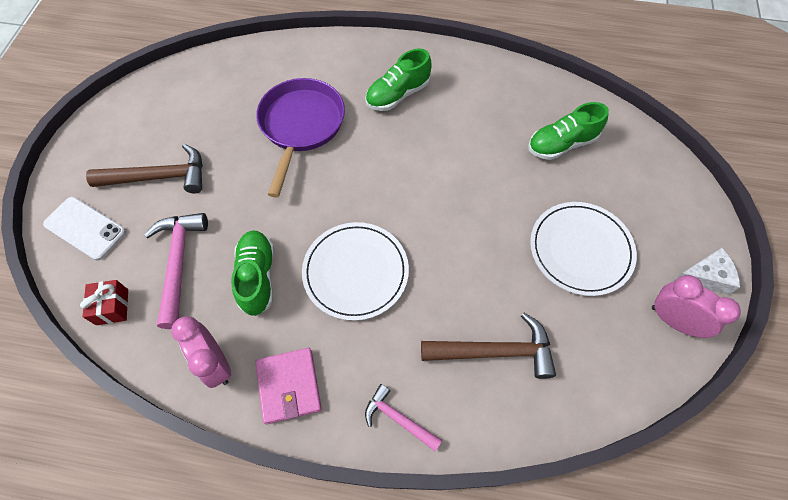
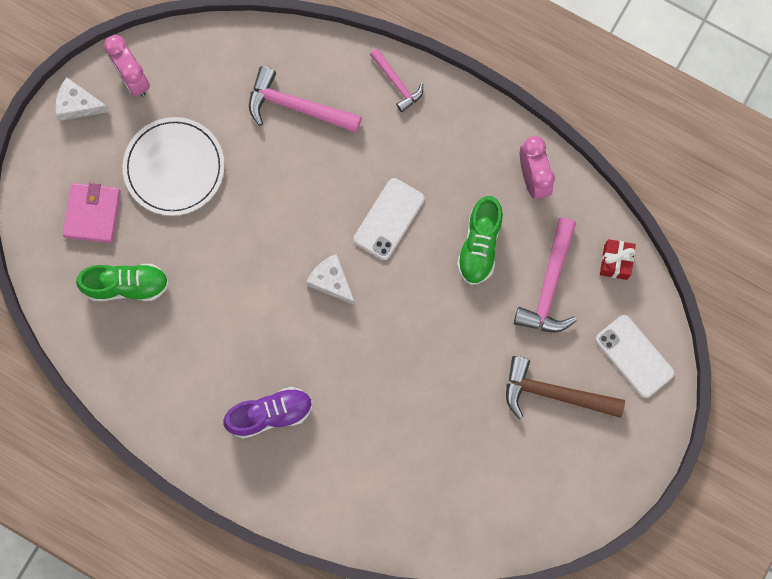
camera: 160 degrees left, 15 degrees up
(289, 386) = (476, 138): pink wallet -> pink wallet (92, 214)
(301, 126) = (391, 408): purple pan -> none
(355, 272) = (389, 219): white plate -> white phone
(388, 201) = (331, 281): none -> white cheese
(398, 95) = (270, 414): green shoe -> purple shoe
(494, 351) = (297, 107): brown hammer -> pink hammer

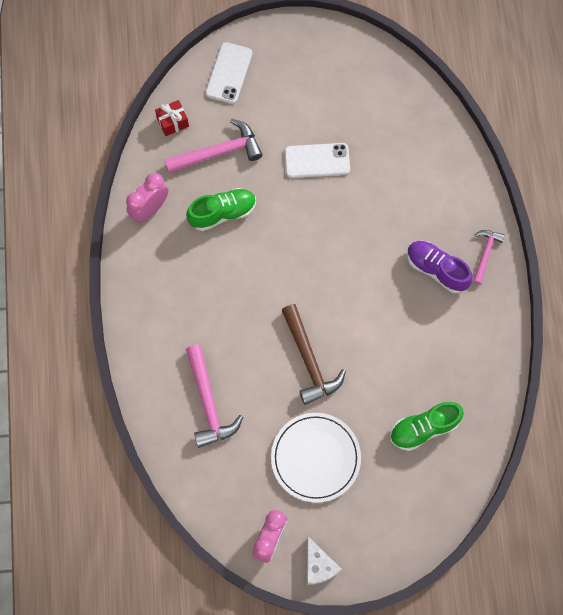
camera: 125 degrees left, 5 degrees down
(92, 214) = (391, 492): pink wallet -> none
(127, 286) = (423, 428): green shoe -> green shoe turned 75 degrees counterclockwise
(331, 281) = (318, 291): white cheese -> none
(389, 219) = (246, 284): white phone -> white phone (317, 161)
(397, 83) = (142, 344): pink hammer -> pink hammer (485, 254)
(554, 393) = (289, 105): brown hammer -> brown hammer (309, 360)

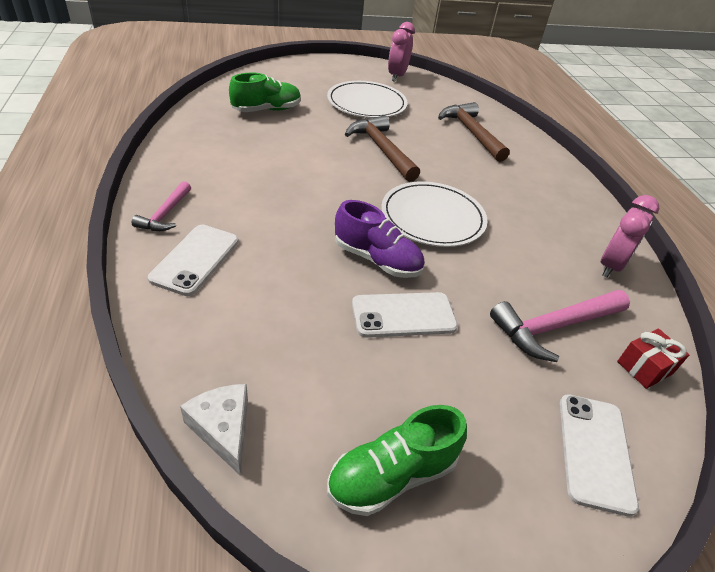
camera: 170 degrees right, 30 degrees down
(208, 402) = (471, 133): pink hammer -> brown hammer
(222, 213) = (517, 260): green shoe -> green shoe (392, 475)
(278, 260) = (432, 217): none -> white plate
(319, 565) = (357, 65): white cheese -> white cheese (223, 429)
(436, 269) = (234, 203): purple shoe -> purple shoe (377, 260)
(454, 207) = (195, 259): none -> white phone

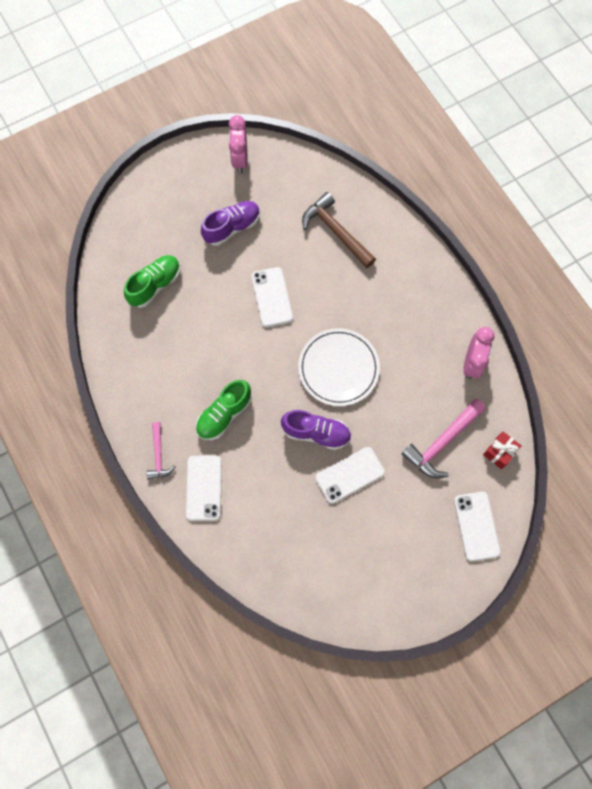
camera: 15 degrees left, 30 degrees up
(223, 429) = (287, 596): white cheese -> none
(366, 103) = (232, 227): white plate -> purple shoe
(382, 149) = (272, 297): brown hammer -> white phone
(392, 475) = (379, 585): green shoe -> green shoe (224, 414)

